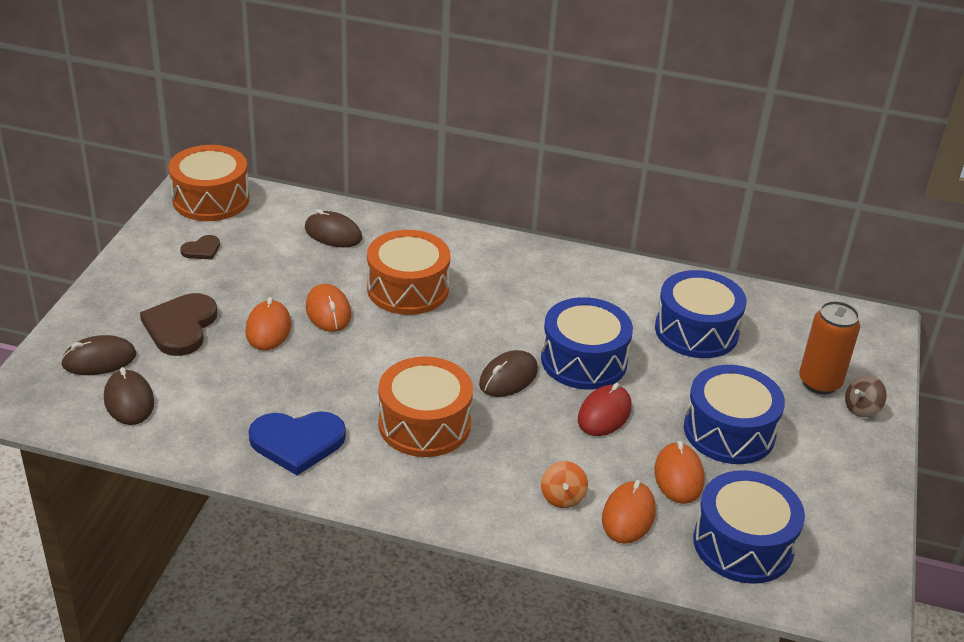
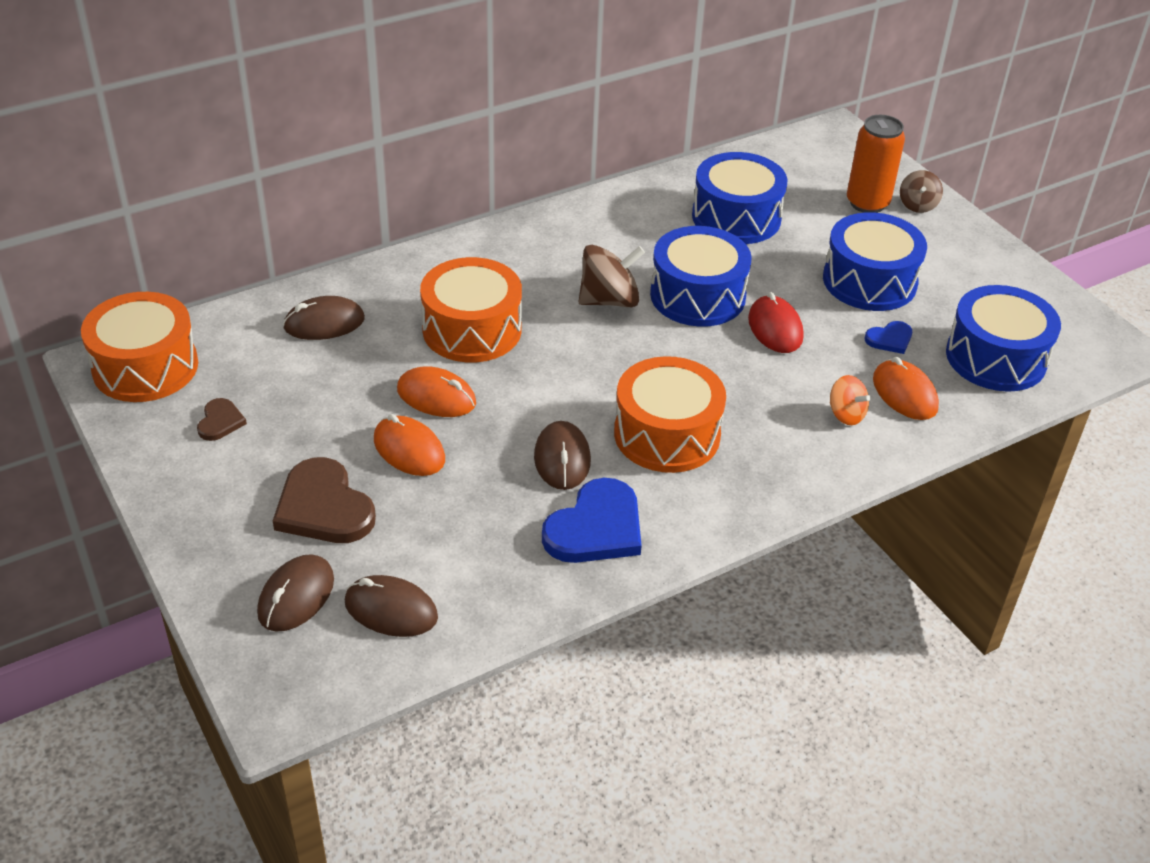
camera: 45 degrees left, 5 degrees up
(508, 377) = (667, 349): brown mouse -> brown mouse (562, 459)
(520, 326) = (609, 300): none -> brown spinning top
(678, 476) = (890, 339): orange mouse -> blue heart

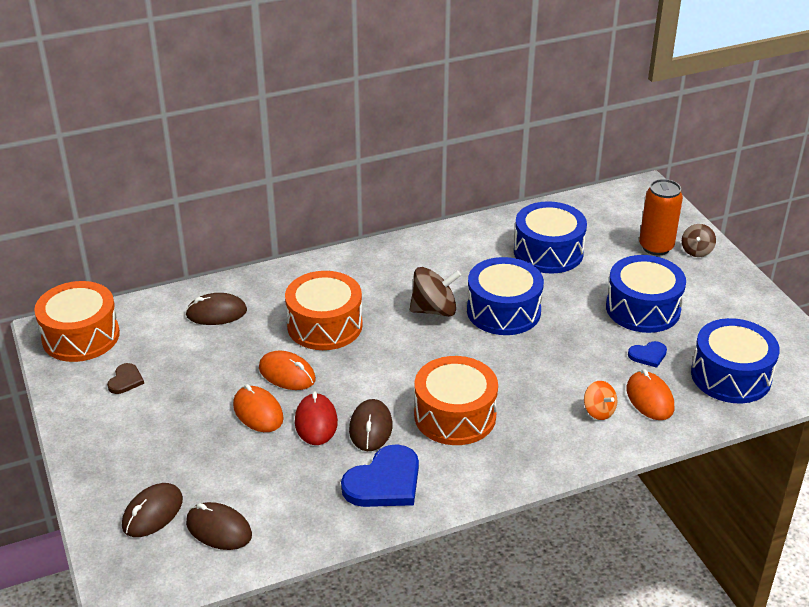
camera: 10 degrees right, 5 degrees down
(324, 507) = (186, 449): brown heart -> none
(775, 328) = (558, 340): red mouse -> red mouse (316, 422)

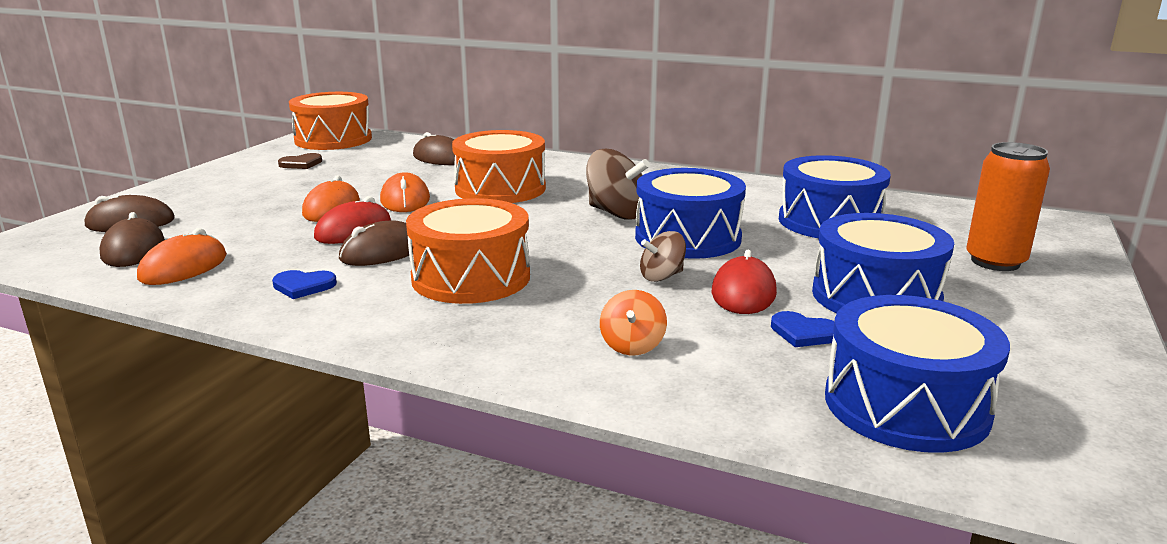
camera: 45 degrees right, 15 degrees down
(384, 482) = (303, 286): blue heart -> blue heart, size x0.51
(590, 342) = (743, 293): none -> red mouse
(650, 398) = (726, 367): orange mouse -> orange mouse (184, 267)
(696, 251) = (1060, 284): brown spinning top -> brown spinning top (662, 276)

